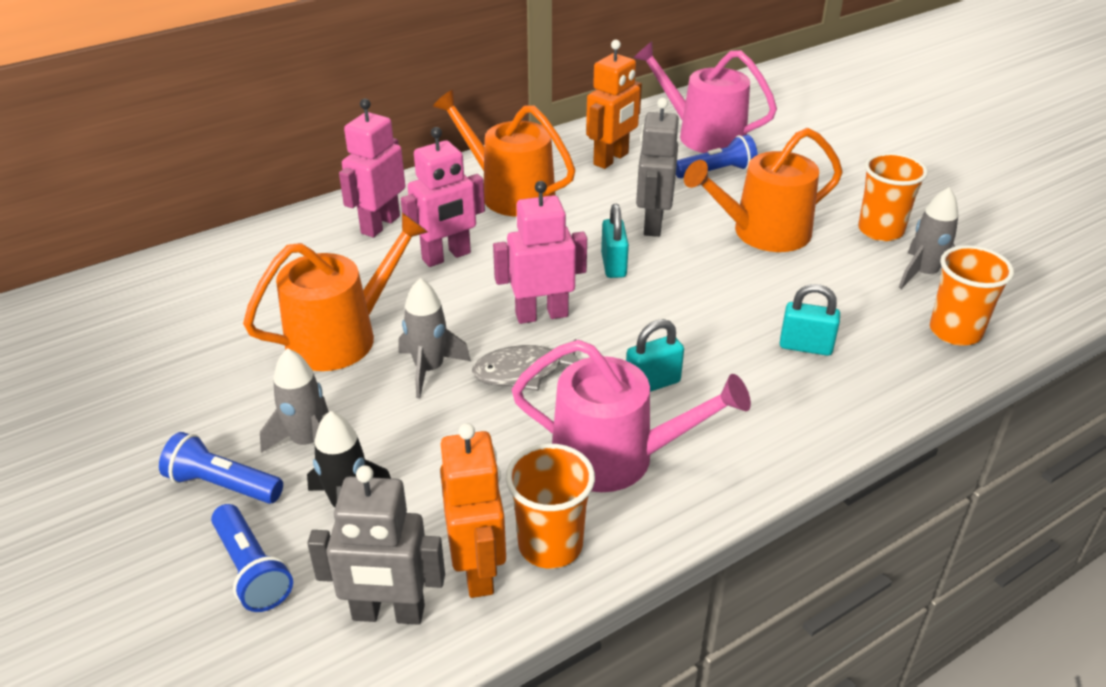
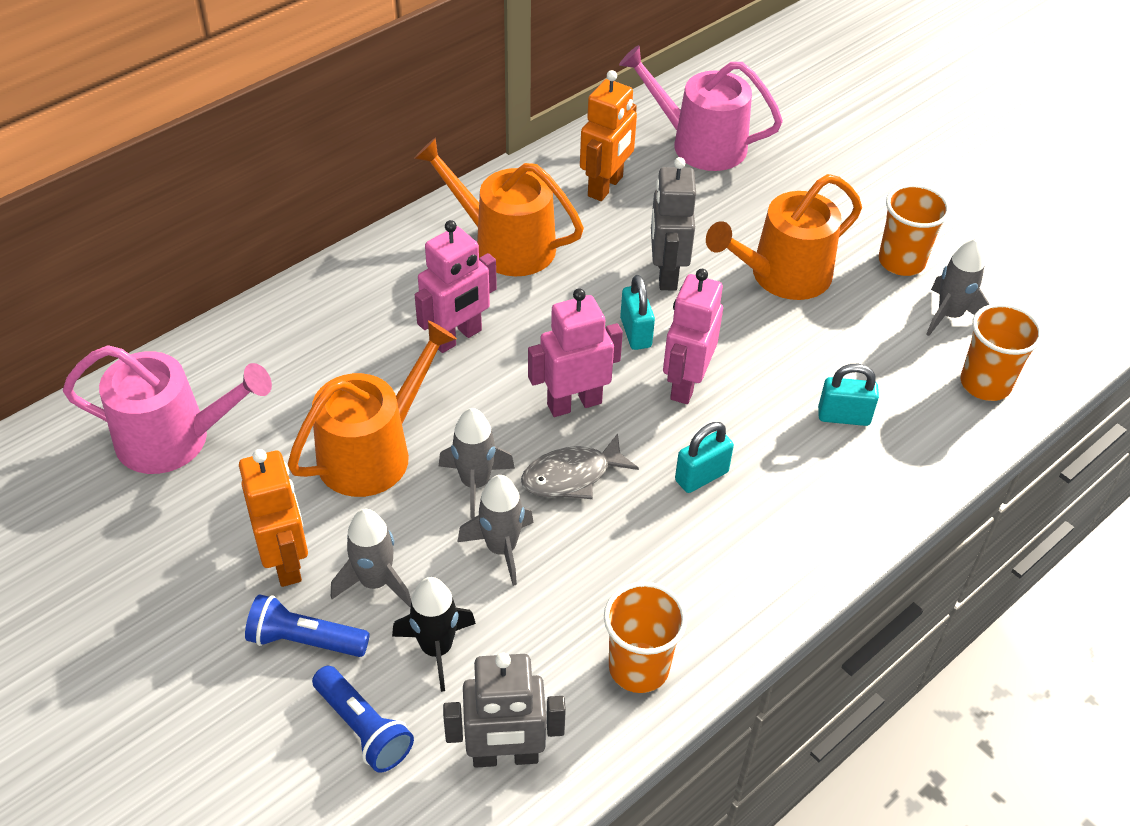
camera: 10 degrees left, 10 degrees up
(380, 225) = (373, 300): pink robot -> pink robot (685, 384)
(439, 425) = (501, 548): none -> grey rocket
(478, 569) = (577, 701): orange robot -> orange robot (286, 561)
(615, 457) = (681, 565): pink watering can -> pink watering can (174, 439)
(717, 171) = (722, 195): blue flashlight -> none

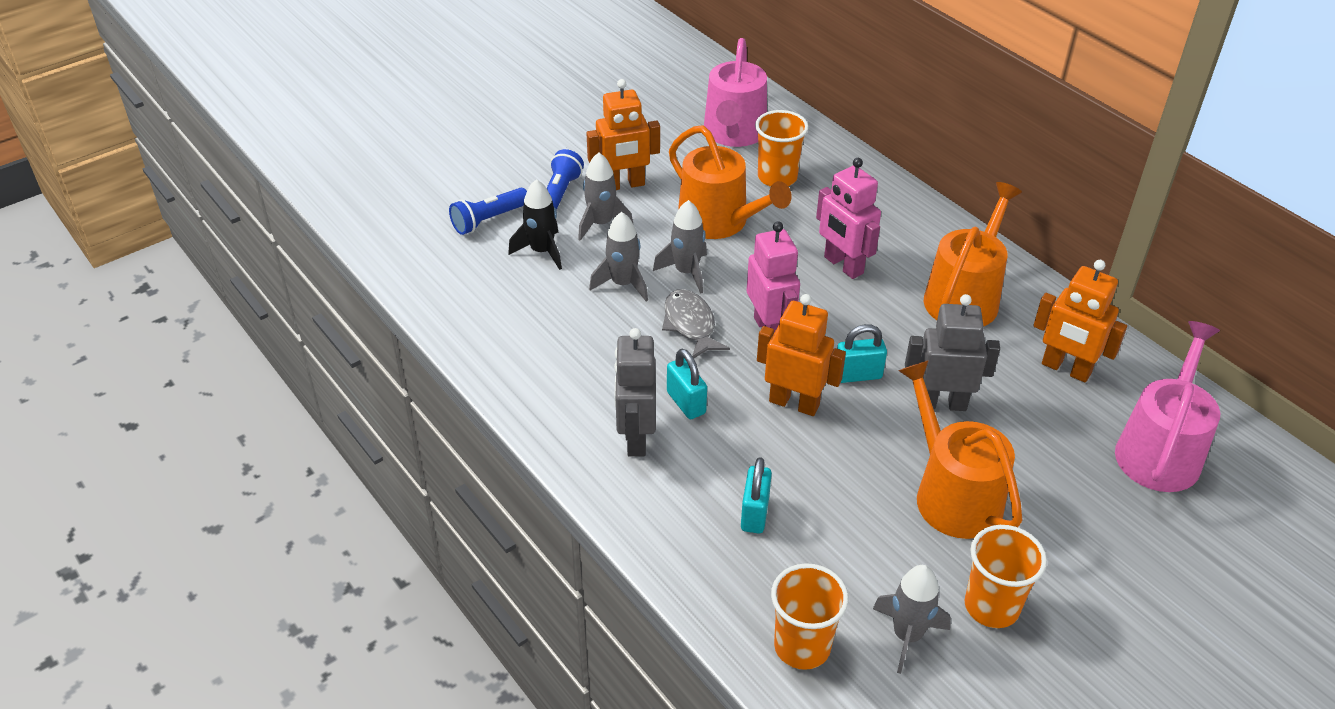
camera: 95 degrees right, 5 degrees down
(505, 756) = (453, 281): grey robot -> grey robot (636, 438)
(638, 667) = (507, 349): orange cup -> orange cup (777, 177)
(685, 384) = (794, 403): pink robot -> orange robot

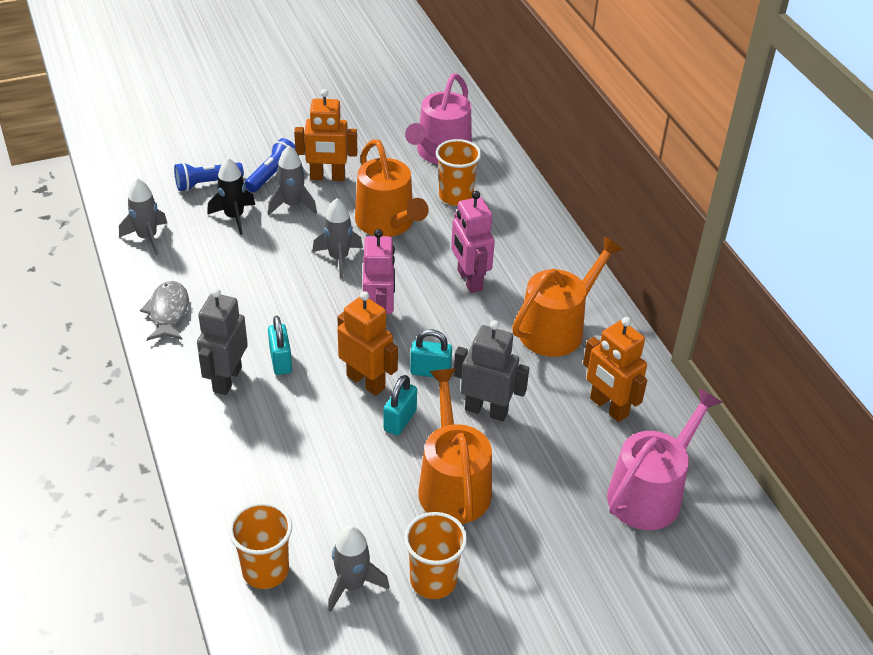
camera: 15 degrees right, 0 degrees up
(623, 284) = (283, 257): grey rocket -> grey rocket (147, 238)
(690, 325) = (318, 301): grey fish -> grey fish (168, 312)
(754, 514) = (286, 460): turquoise padlock -> turquoise padlock (400, 420)

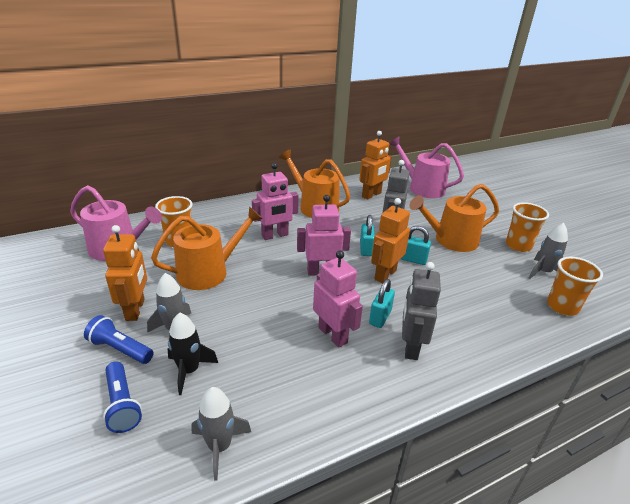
camera: 95 degrees left, 10 degrees down
(168, 312) = (340, 402): grey fish -> none
(227, 379) = (411, 347): grey robot -> grey robot turned 90 degrees clockwise
(260, 317) = (333, 335): none -> pink robot
(281, 361) = (380, 317): turquoise padlock -> turquoise padlock turned 45 degrees counterclockwise
(338, 258) = (253, 295): grey rocket -> none

